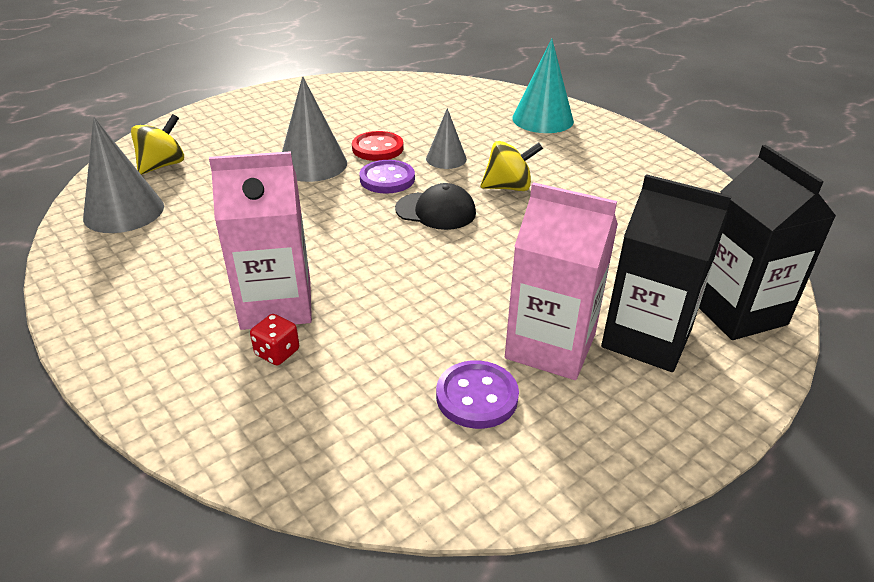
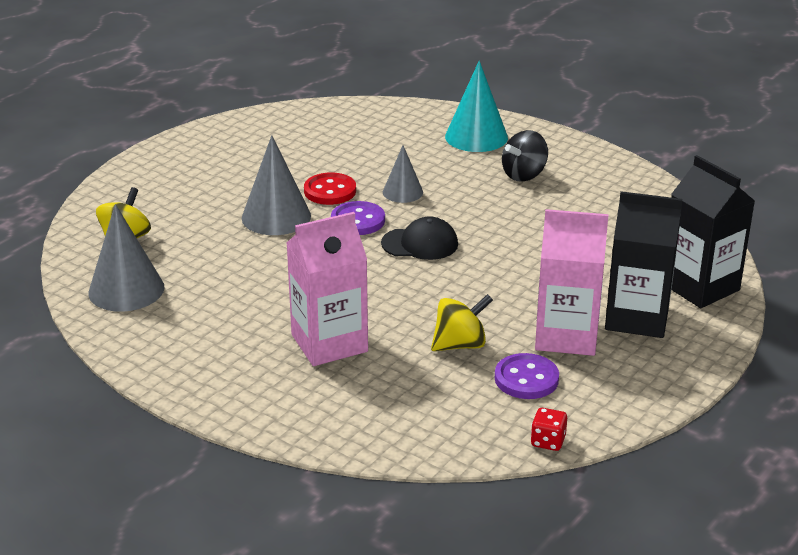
camera: 15 degrees left, 5 degrees down
(277, 352) = (355, 377): red dice -> red dice (548, 441)
(508, 187) = (475, 212): yellow spinning top -> yellow spinning top (460, 345)
(575, 159) = (524, 175): none -> black spinning top

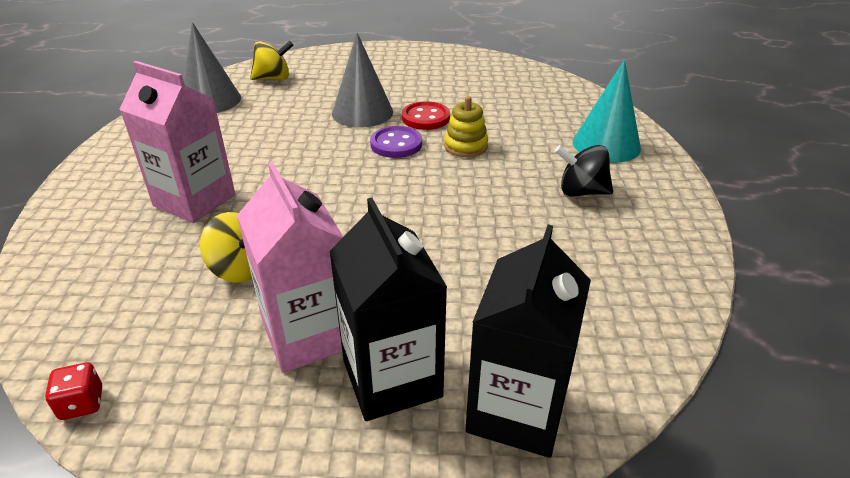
camera: 55 degrees right, 5 degrees up
(402, 192) = (465, 146): grey cone -> yellow stacking toy
(420, 244) = (393, 184): black cap -> none
(526, 379) = (203, 337): purple button -> none

